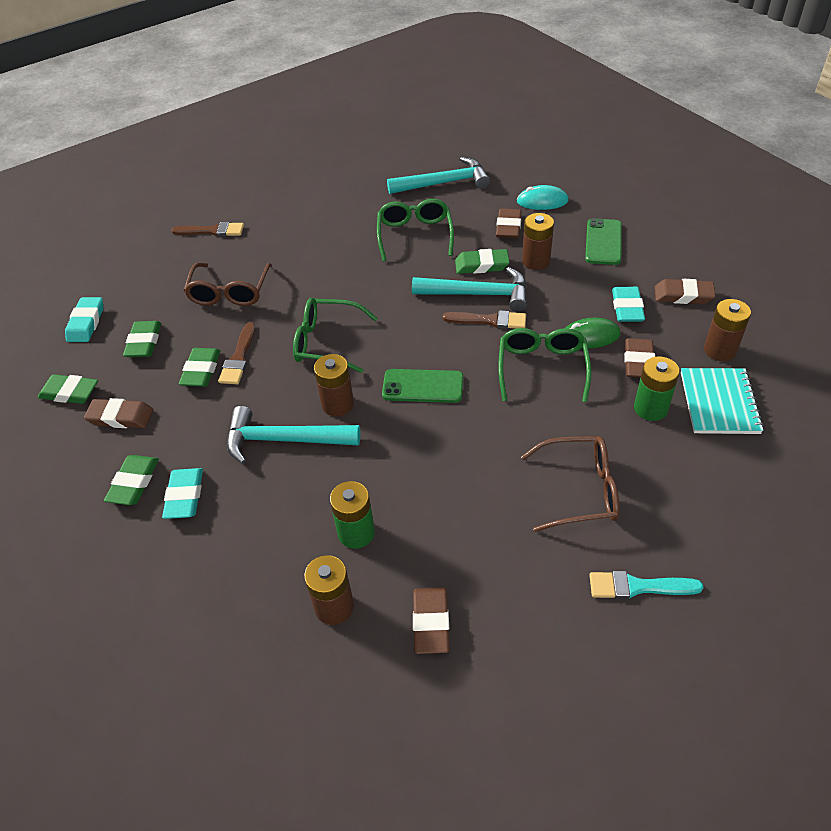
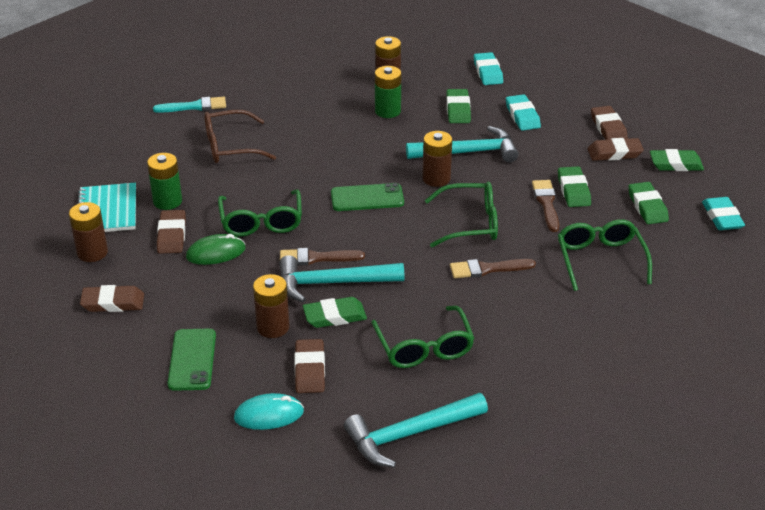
camera: 165 degrees right, 10 degrees down
(134, 483) = (566, 119): green eraser -> green eraser (458, 110)
(212, 231) = (679, 329): brown brush -> brown brush (487, 269)
(230, 292) = (600, 260): brown glasses -> green glasses
(431, 622) = (325, 81): brown eraser -> brown eraser (608, 128)
(627, 308) = (175, 284): turquoise eraser -> turquoise eraser (488, 72)

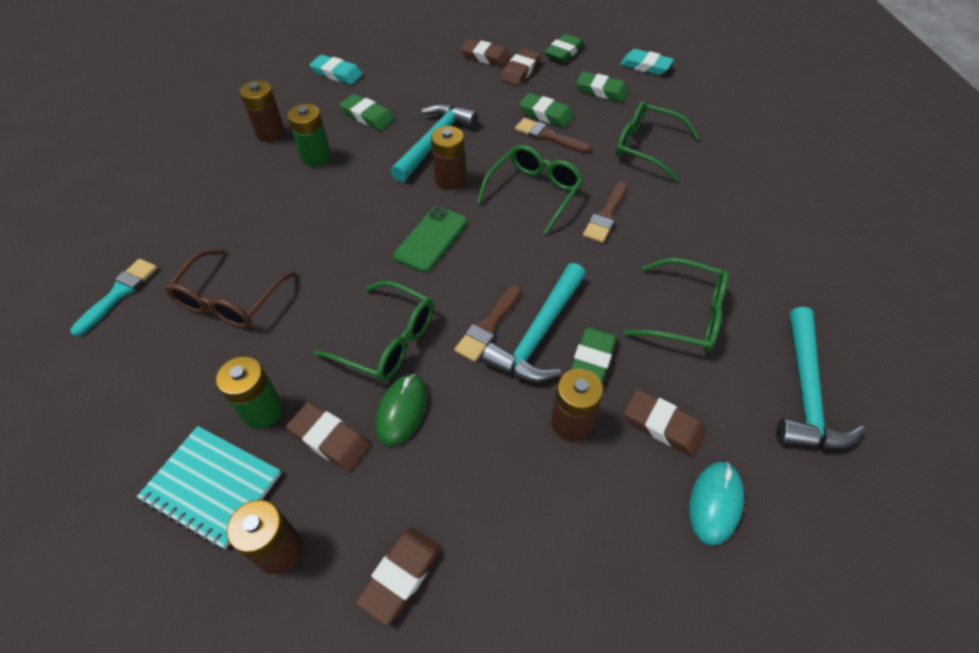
camera: 55 degrees left, 15 degrees up
(192, 360) = (574, 536): green phone -> none
(522, 116) = (419, 88): turquoise eraser -> none

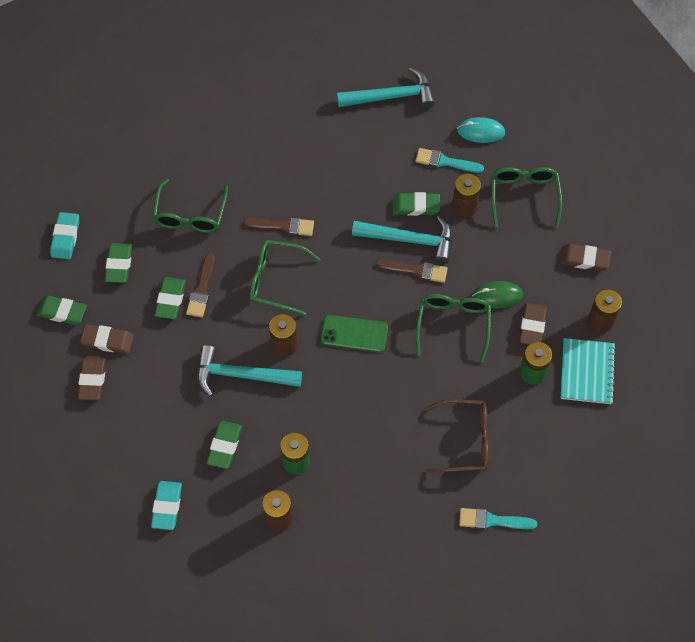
camera: 110 degrees left, 10 degrees up
(662, 425) = (445, 162): brown eraser -> turquoise brush
(685, 315) = (359, 163): green glasses -> green glasses (524, 197)

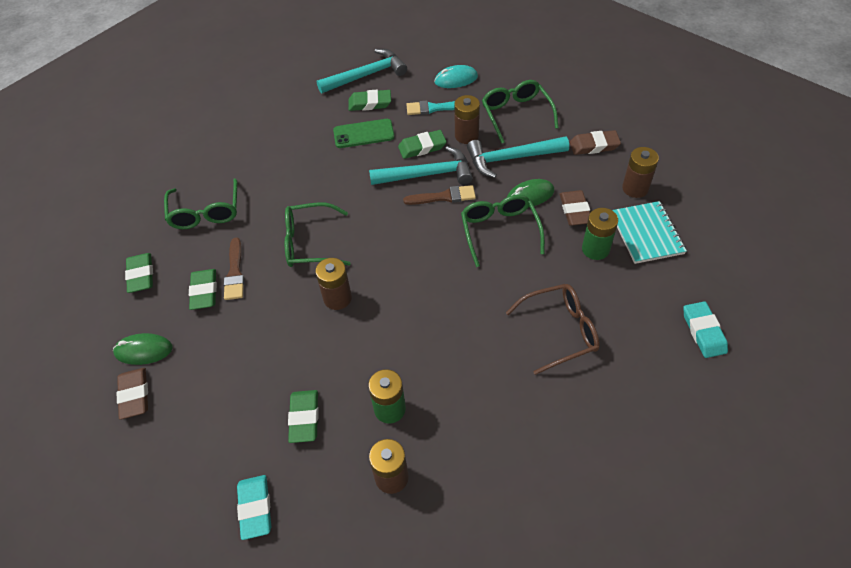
camera: 15 degrees left, 10 degrees down
(62, 312) = (86, 337): green eraser -> green eraser (370, 103)
(65, 237) = (78, 267): turquoise eraser -> turquoise eraser (703, 332)
(107, 341) = (143, 350): brown eraser -> green mouse
(241, 375) = (301, 340): turquoise hammer -> turquoise hammer (511, 158)
(283, 226) = (301, 196): brown brush -> none
(354, 333) = (405, 267): green phone -> green phone (363, 134)
(492, 520) = (627, 401): turquoise brush -> none

